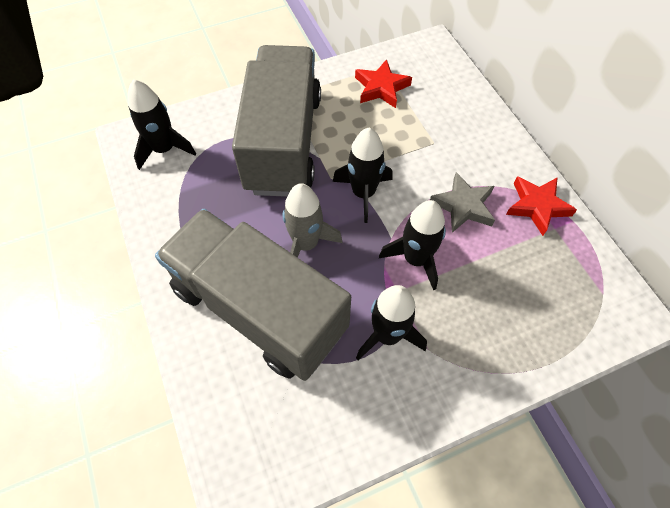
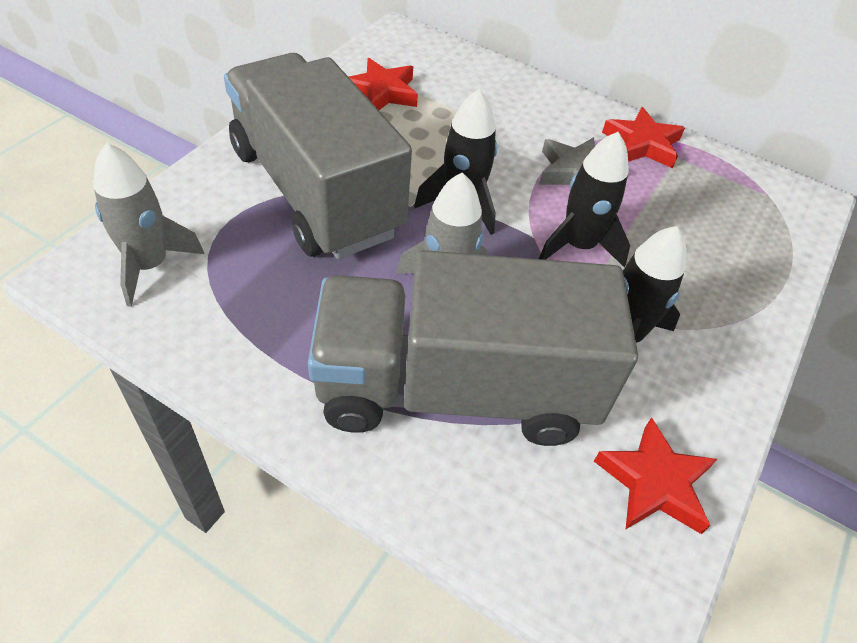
camera: 40 degrees left, 10 degrees down
(164, 149) = (149, 265): black rocket -> grey rocket
(321, 433) = (654, 482): none -> red star

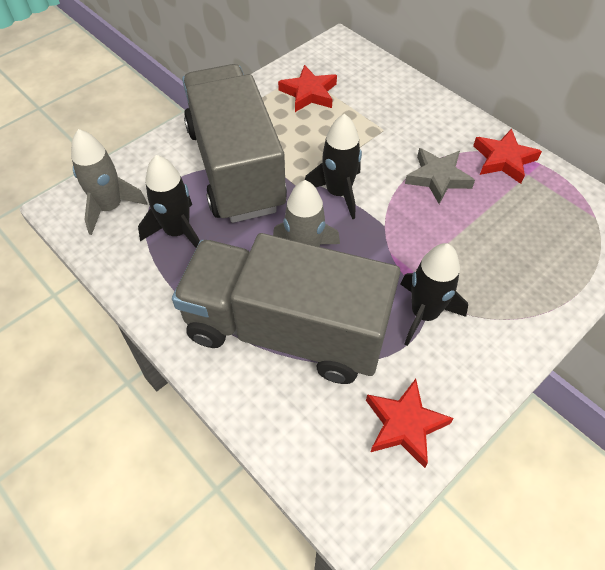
camera: 20 degrees right, 5 degrees up
(578, 246) = (417, 238): black rocket -> black rocket (177, 232)

